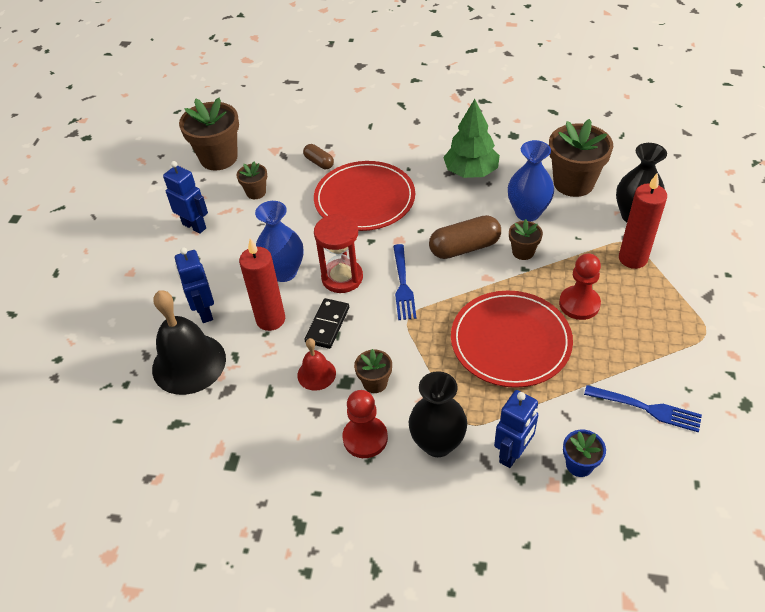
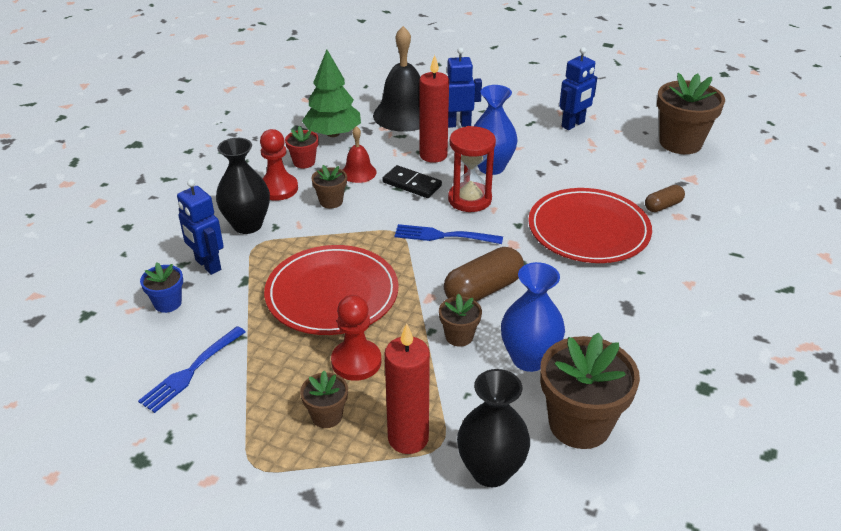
camera: 100 degrees right, 10 degrees down
(256, 192) = (617, 161): brown flower pot -> brown flower pot (327, 416)
(307, 431) = (304, 162): none -> red flower pot
(464, 247) = (483, 290): brown capsule -> brown capsule turned 60 degrees clockwise
(471, 171) = (624, 325): green tree -> green tree (333, 134)

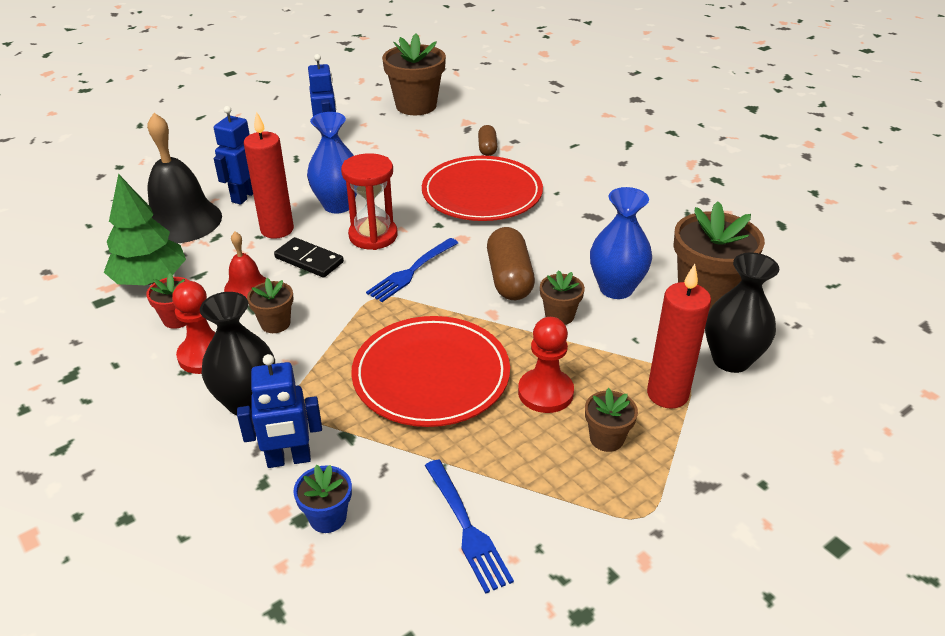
camera: 60 degrees left, 0 degrees up
(412, 184) = (309, 260): black domino -> black domino turned 60 degrees clockwise

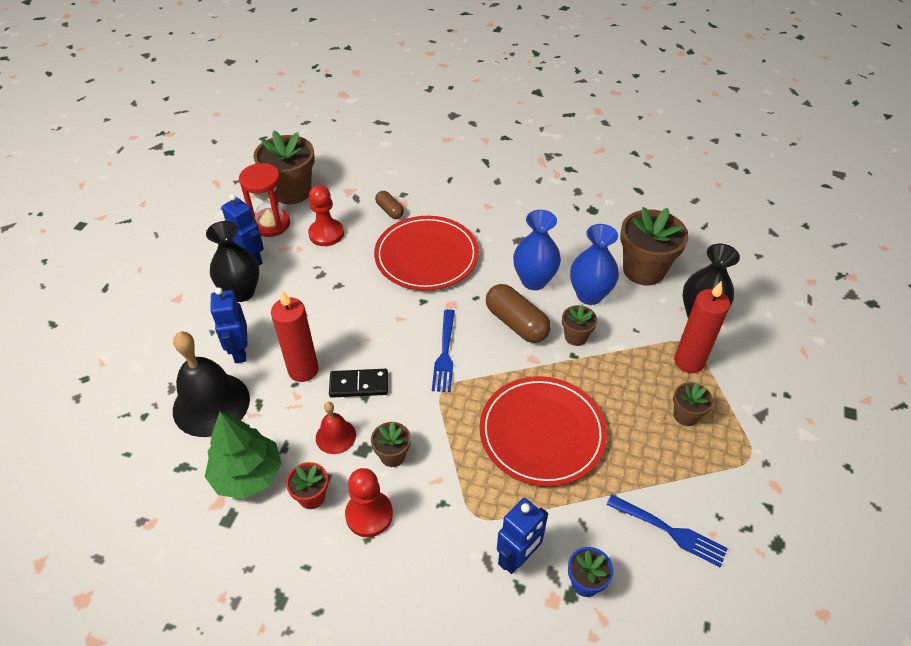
camera: 35 degrees left, 10 degrees up
(247, 402) = (442, 533): black vase -> black vase (241, 292)
(338, 205) = (328, 321): blue vase -> blue vase (534, 281)
(373, 236) = (385, 336): red hourglass -> red hourglass (271, 224)
(545, 392) = (622, 403): red pawn -> red pawn (326, 234)

